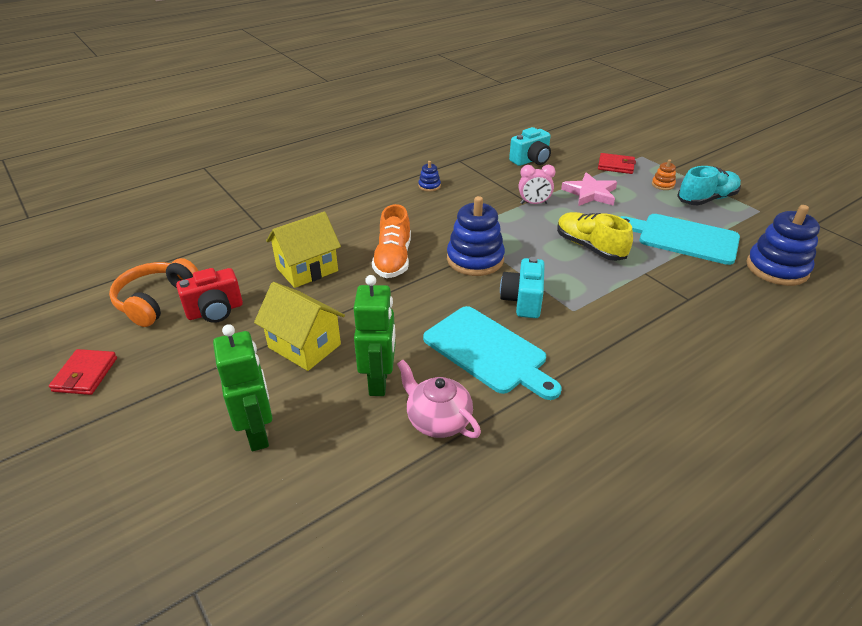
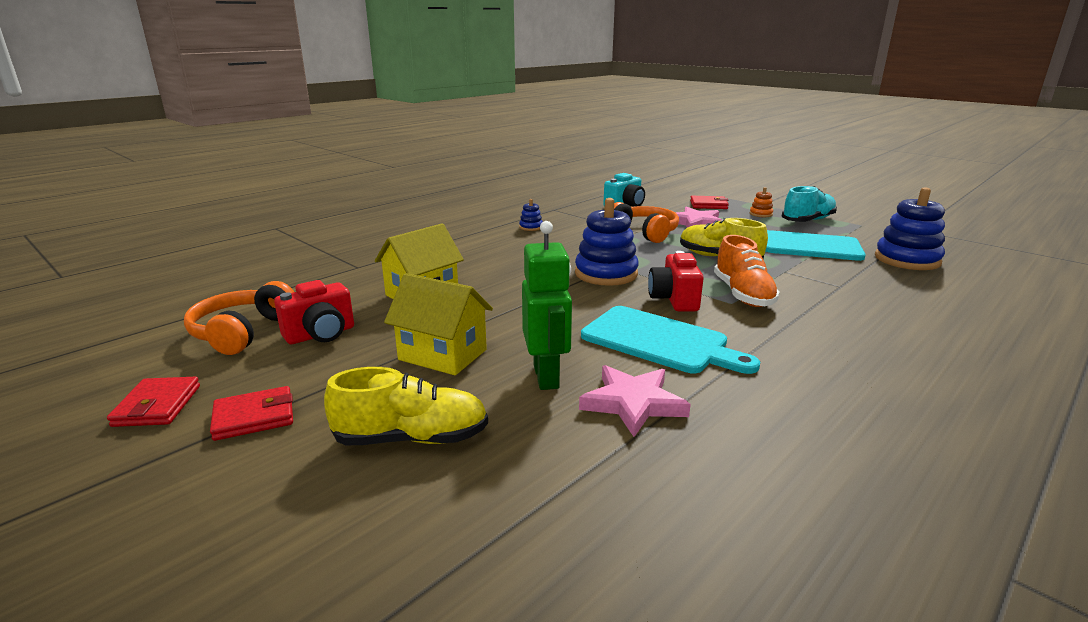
camera: 10 degrees left, 15 degrees down
(150, 395) = (254, 417): none -> red wallet
(258, 433) = (412, 438): green robot -> yellow shoe
(393, 259) = (517, 280): orange shoe -> orange shoe (743, 294)
(437, 420) = (633, 403): pink teapot -> pink star
(522, 301) = (674, 300): turquoise camera -> red camera
(534, 203) = (644, 232): pink clock -> orange headphones

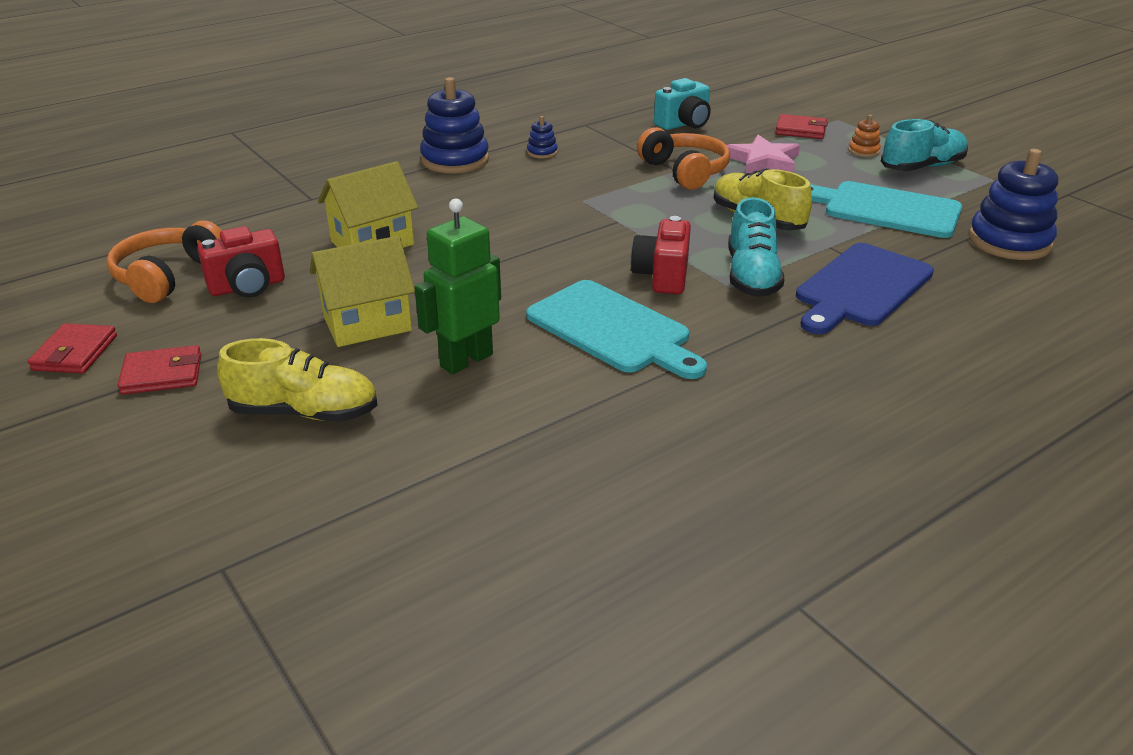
camera: 10 degrees right, 10 degrees up
(442, 355) = (367, 323): yellow house -> yellow house turned 60 degrees counterclockwise
(547, 377) = (466, 360): green robot -> green robot turned 135 degrees counterclockwise
(606, 274) = (600, 232): blue stacking toy -> blue stacking toy (455, 160)
(633, 403) = (542, 399): pink star -> none
(743, 294) = (752, 276): orange shoe -> turquoise shoe
(830, 296) = (861, 288): none -> blue cutting board

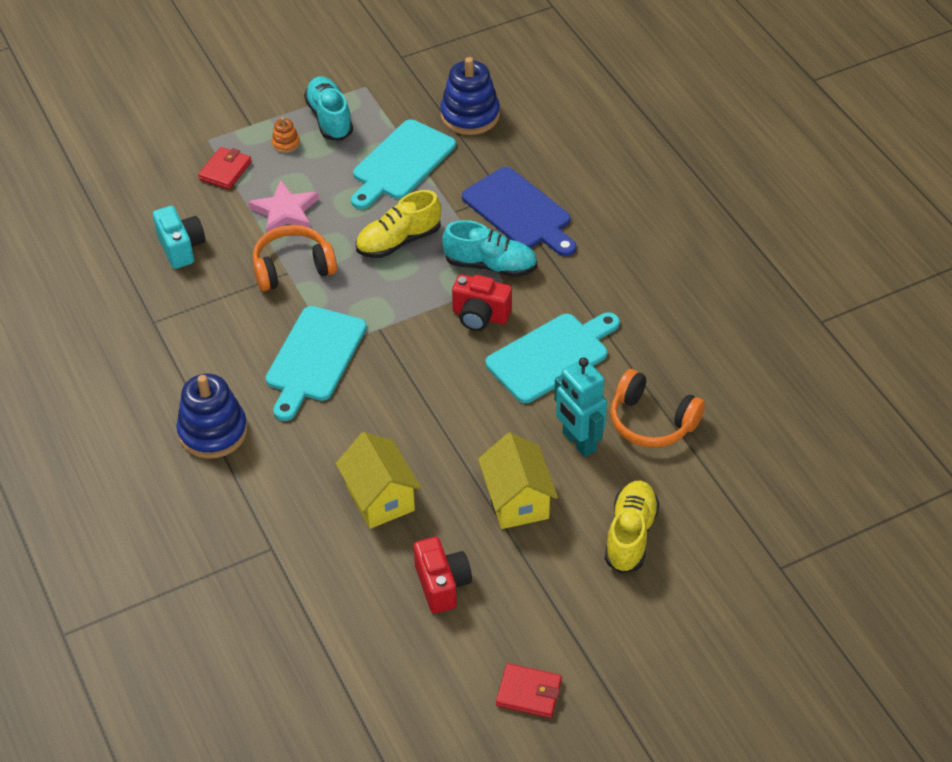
camera: 80 degrees left, 15 degrees up
(162, 374) = (569, 627): red wallet -> none
(168, 276) = (409, 646): orange headphones -> orange headphones (652, 421)
(466, 360) = (578, 442): green robot -> turquoise robot
(542, 152) = (216, 363): blue stacking toy -> none
(561, 193) = (314, 358): none -> turquoise cutting board

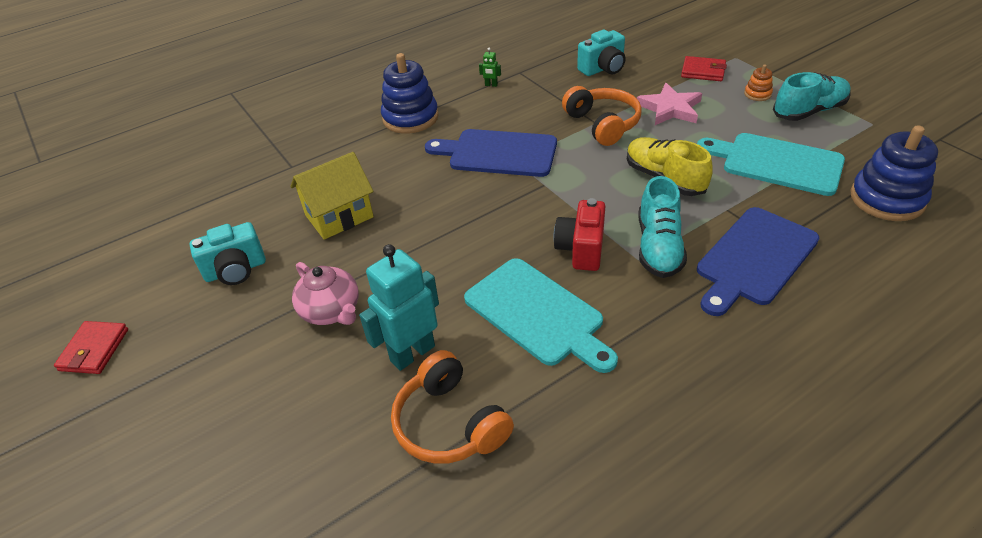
camera: 85 degrees right, 5 degrees down
(172, 351) = (491, 85): none -> green robot
(314, 358) = (498, 153): turquoise cutting board -> blue cutting board
(442, 584) = (236, 270): red camera -> turquoise camera
(517, 501) = (331, 311): yellow house -> pink teapot
(630, 535) = (276, 417): yellow shoe -> none
(652, 421) = (450, 423): orange headphones -> orange headphones turned 60 degrees counterclockwise

